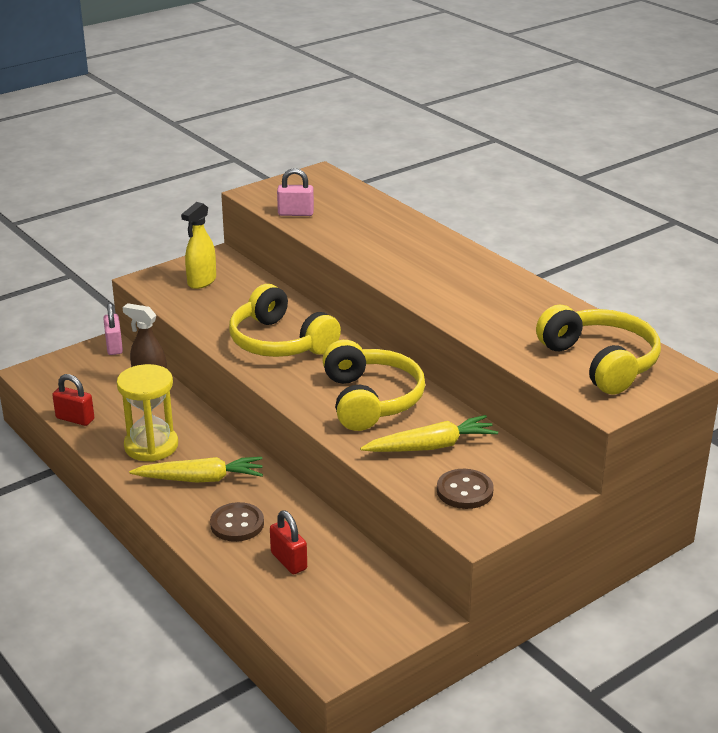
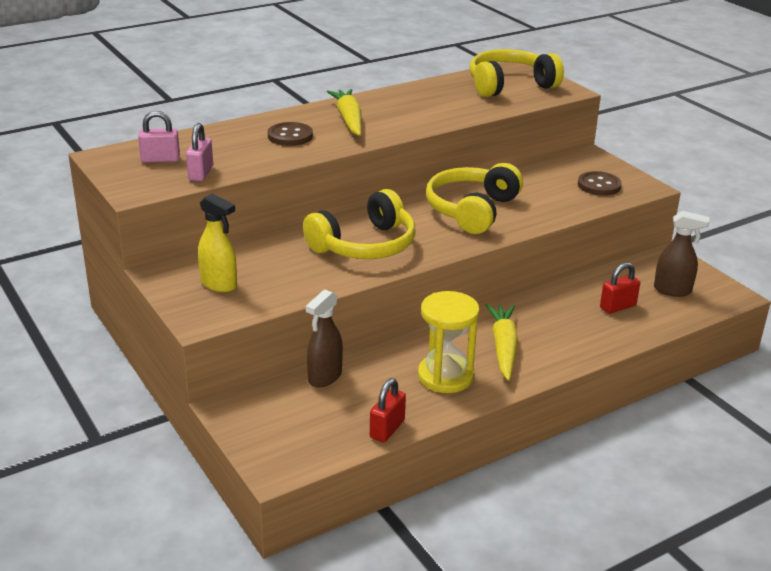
camera: 85 degrees left, 0 degrees up
(114, 346) = (233, 404): pink padlock -> pink padlock (160, 159)
(237, 524) = (570, 330): brown button -> brown button (290, 136)
(334, 610) = (672, 290): none -> brown spray bottle
(370, 400) = (472, 210): yellow headphones -> yellow headphones turned 60 degrees counterclockwise
(431, 446) = (541, 192): yellow carrot -> yellow carrot (349, 119)

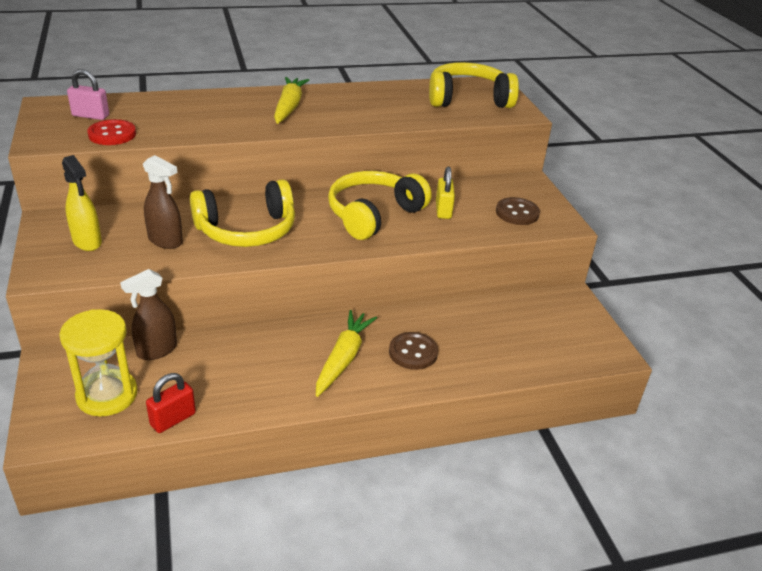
camera: 15 degrees right, 5 degrees up
(201, 173) = (112, 134): pink padlock -> red button
(290, 136) = (222, 113): brown button -> brown button (413, 352)
(445, 376) = (267, 376): yellow hourglass -> yellow hourglass (107, 395)
(532, 195) = (443, 210): none -> yellow padlock
(617, 307) = (485, 340): red padlock -> none
(672, 290) = (553, 335): brown spray bottle -> brown spray bottle (166, 241)

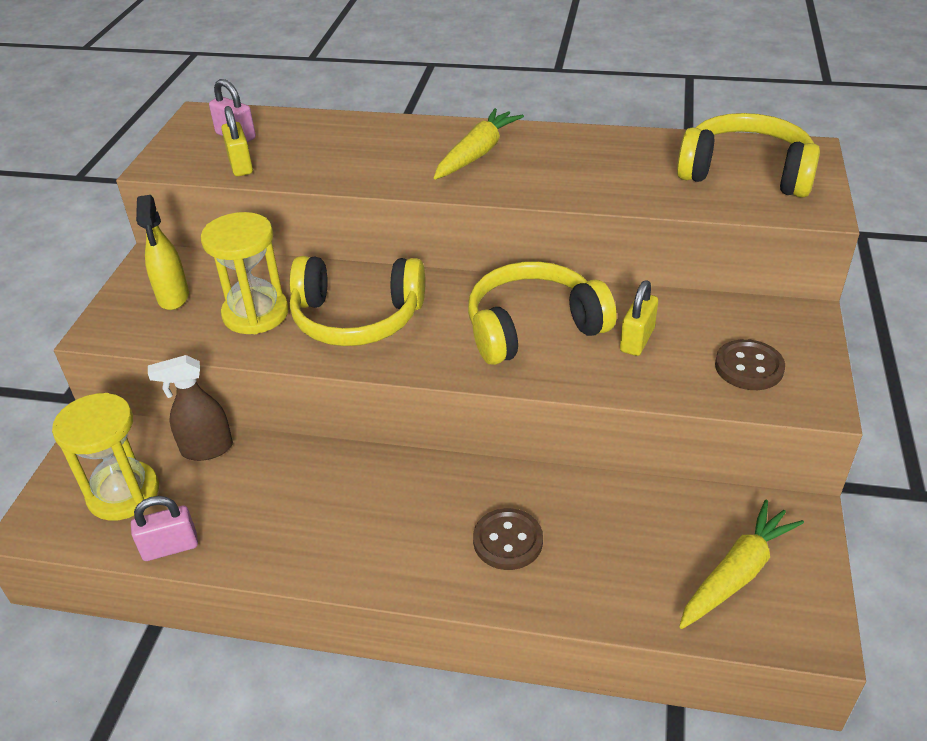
camera: 30 degrees right, 5 degrees up
(112, 134) = (240, 165): red button -> yellow padlock
(166, 241) = (255, 314): brown spray bottle -> yellow hourglass
(173, 419) = (170, 547): red padlock -> pink padlock
(343, 358) = (412, 523): yellow carrot -> yellow carrot (736, 573)

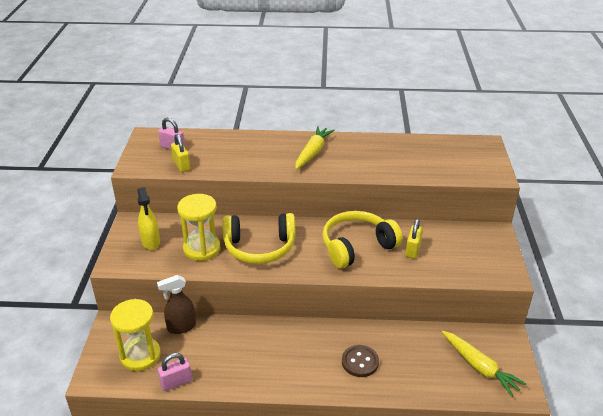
camera: 10 degrees left, 5 degrees down
(736, 573) = (480, 367): yellow carrot -> yellow carrot turned 105 degrees clockwise
(745, 173) = (457, 158): yellow headphones -> none
(749, 367) = (472, 260): brown button -> none

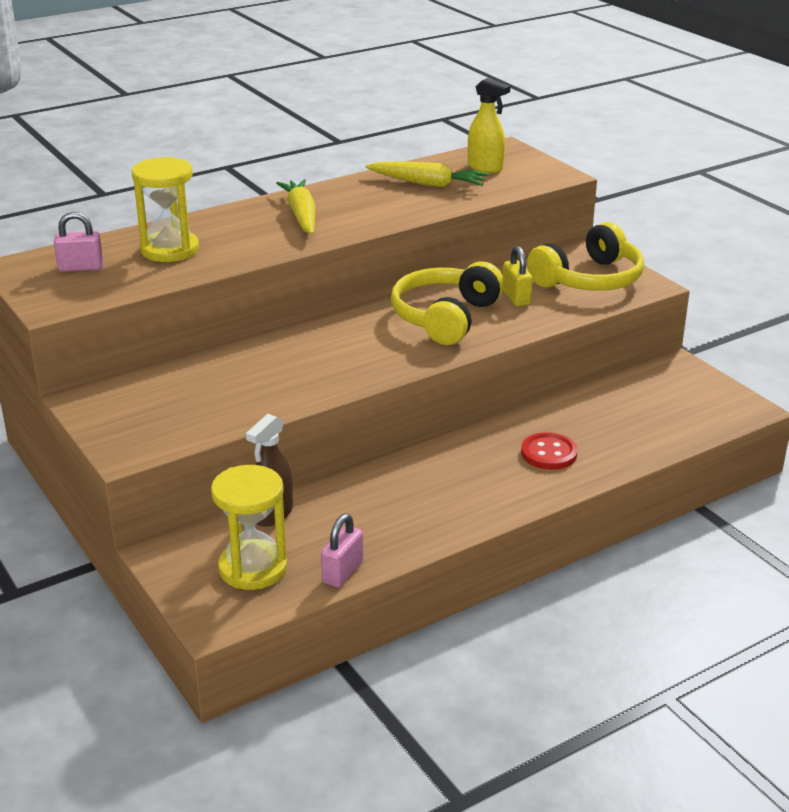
camera: 35 degrees left, 5 degrees down
(151, 242) = (149, 410): yellow spray bottle -> yellow spray bottle (485, 168)
(181, 165) = (127, 282): yellow padlock -> none
(201, 249) = (238, 391): yellow hourglass -> yellow hourglass (170, 250)
(259, 247) = (319, 361): yellow headphones -> yellow headphones (589, 279)
(360, 362) = (549, 453): brown button -> red button
(480, 367) = (682, 404): yellow carrot -> yellow carrot (428, 184)

